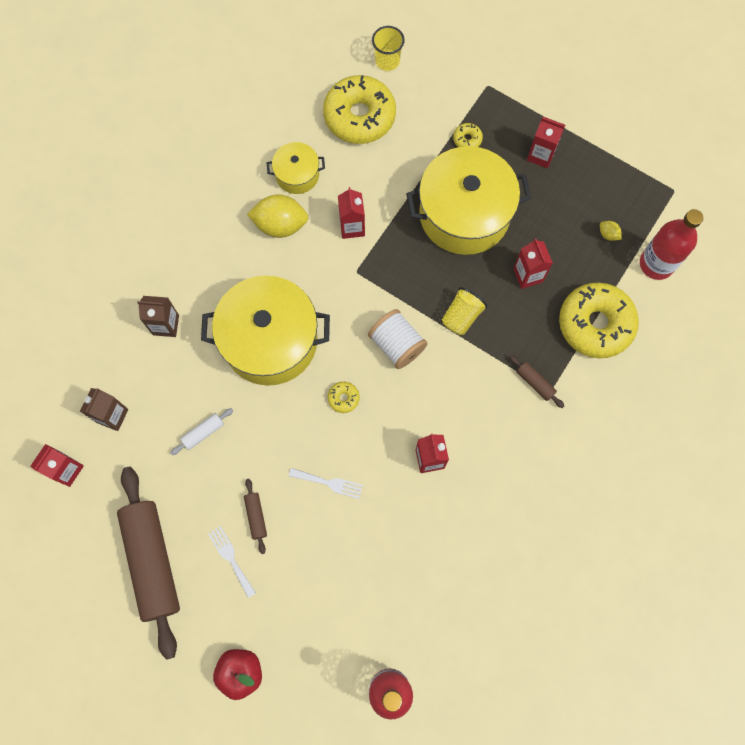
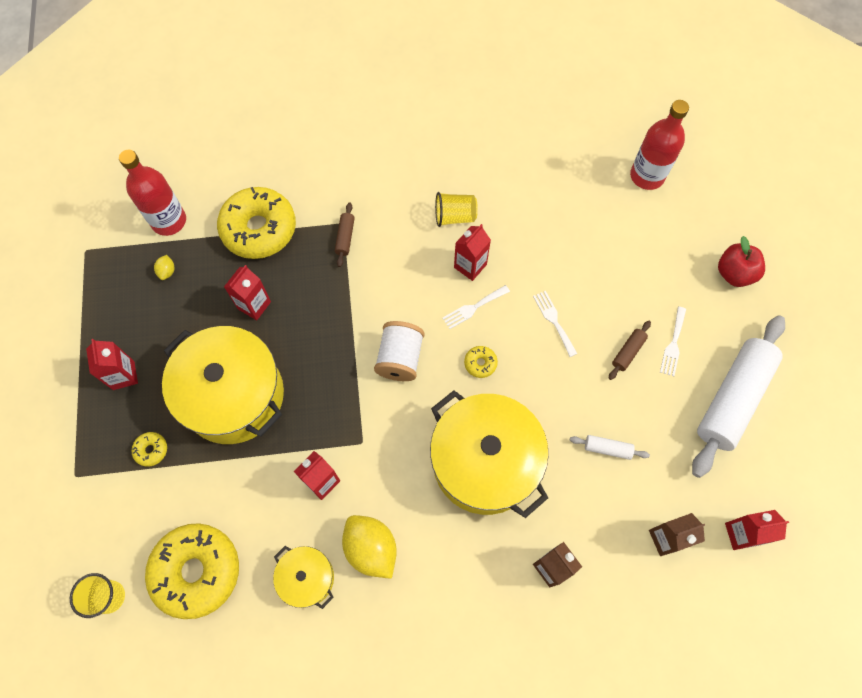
camera: 130 degrees left, 5 degrees down
(152, 561) = (732, 399): brown rolling pin -> white rolling pin
(392, 431) = (473, 308): none -> white fork
(461, 316) = (333, 328): yellow cup -> yellow cup (455, 216)

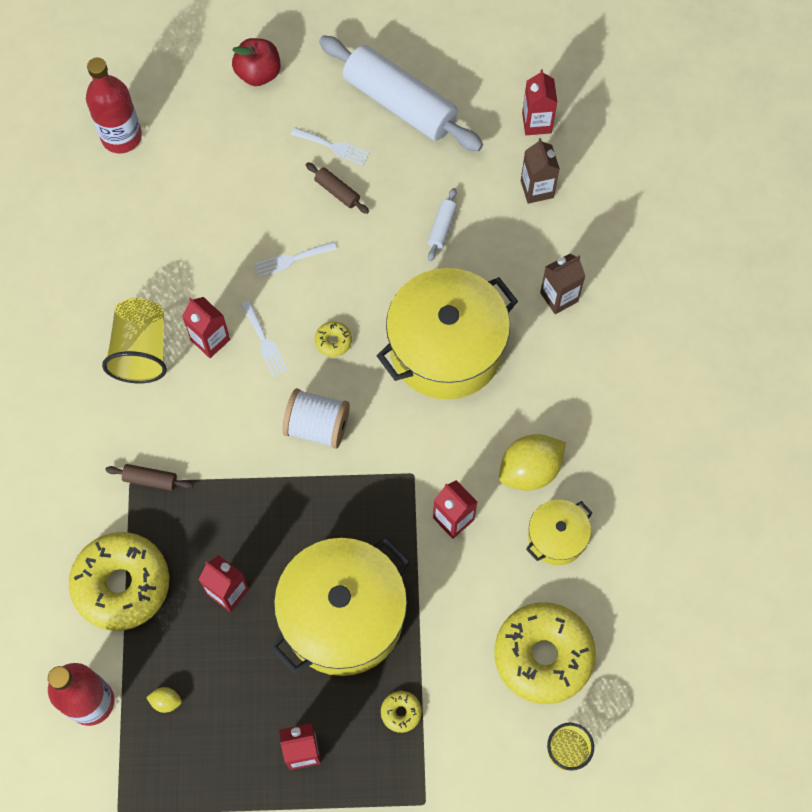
camera: 85 degrees left, 0 degrees up
(455, 216) = (141, 351): yellow cup -> yellow cup, size x1.50

